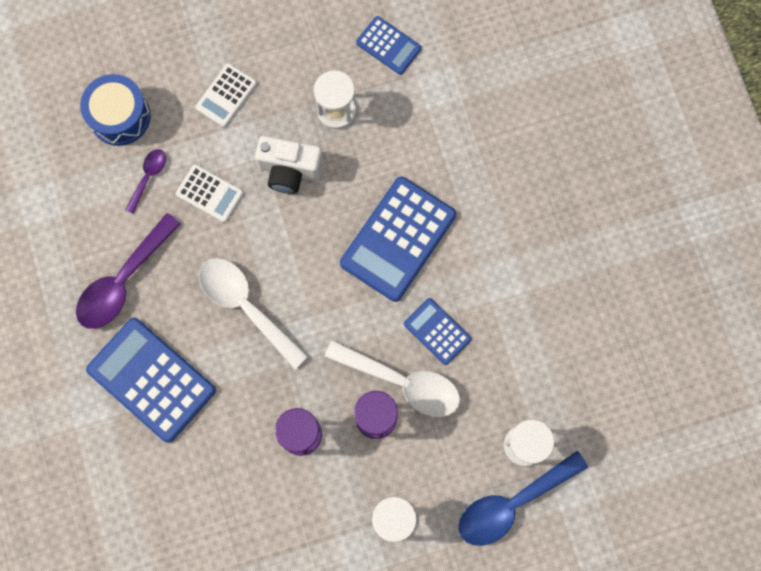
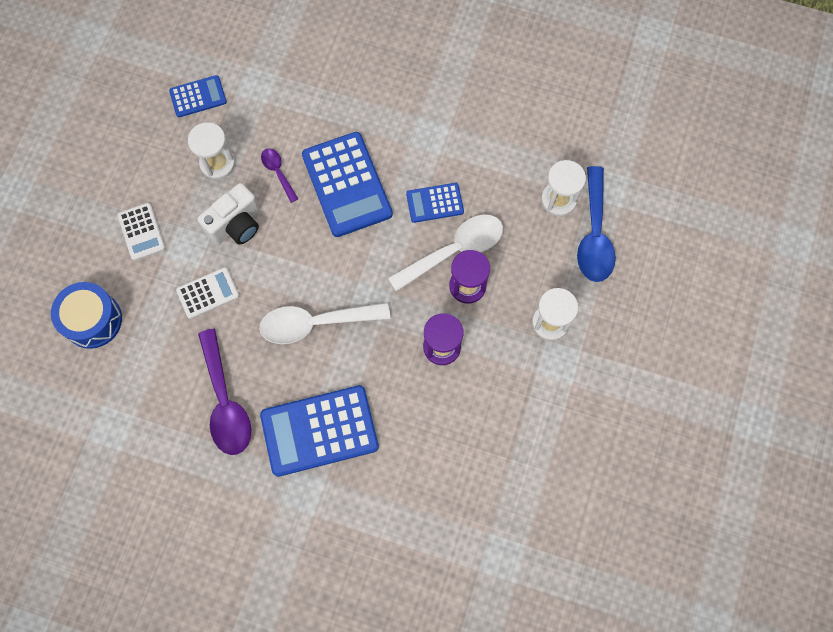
camera: 55 degrees left, 5 degrees down
(148, 177) = (158, 330): purple spoon -> purple spoon (278, 172)

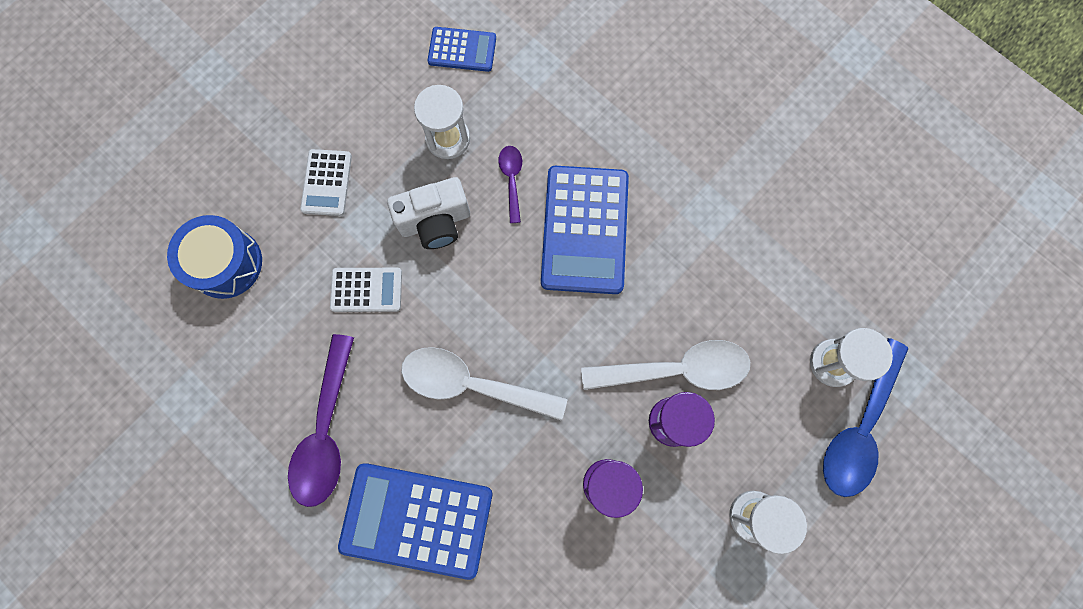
camera: 25 degrees right, 5 degrees up
(434, 203) = (679, 299): blue calculator -> none

